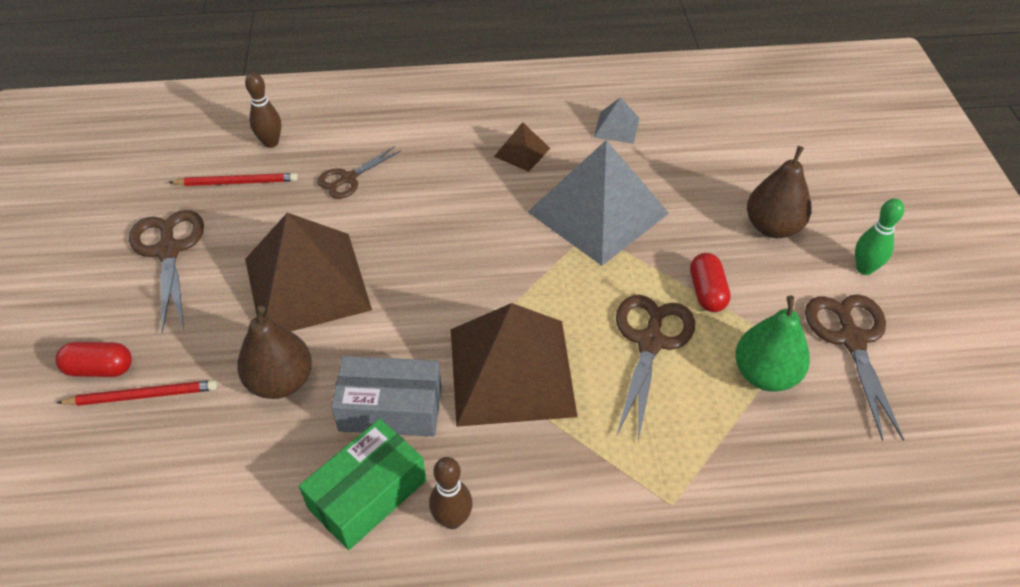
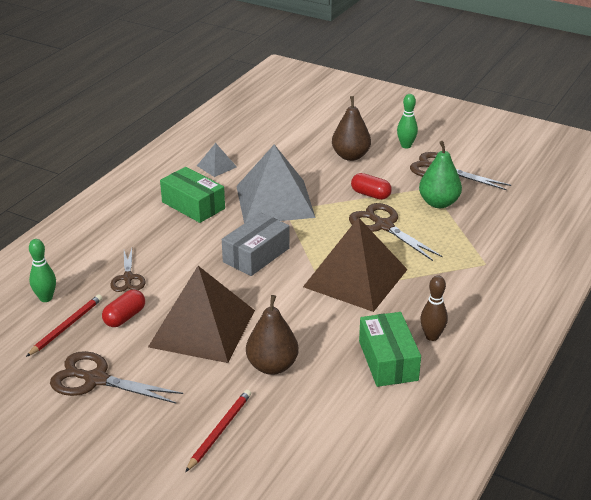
camera: 55 degrees left, 15 degrees down
(100, 369) = (173, 445): red capsule -> red capsule (125, 317)
(271, 143) = (46, 298): brown bowling pin -> green bowling pin
(390, 408) = (337, 330): grey box -> grey box (256, 255)
(522, 152) = (193, 205): brown pyramid -> green box

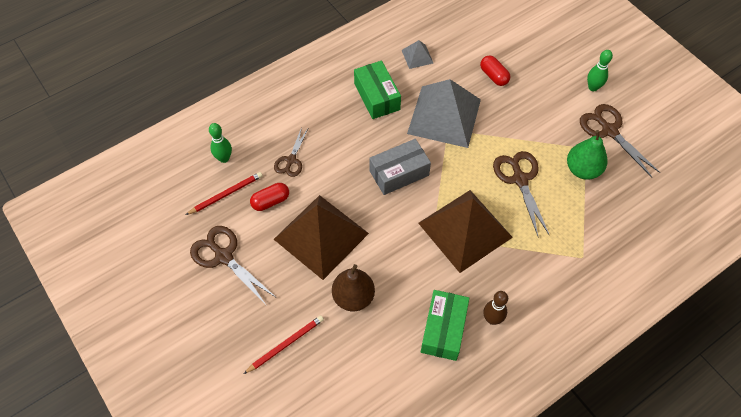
camera: 25 degrees right, 25 degrees up
(350, 156) = (536, 83): brown pear -> none
(370, 194) = (528, 137): red capsule -> red capsule (493, 76)

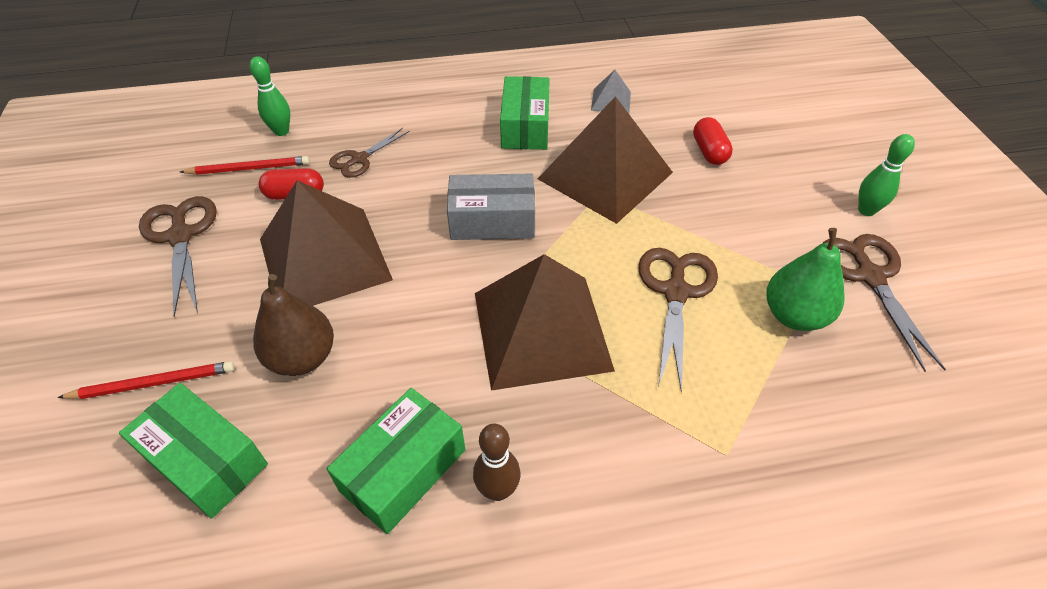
camera: 25 degrees right, 10 degrees down
(346, 368) = (205, 460): none -> green box
(444, 116) = (605, 175): grey pyramid -> brown pyramid

